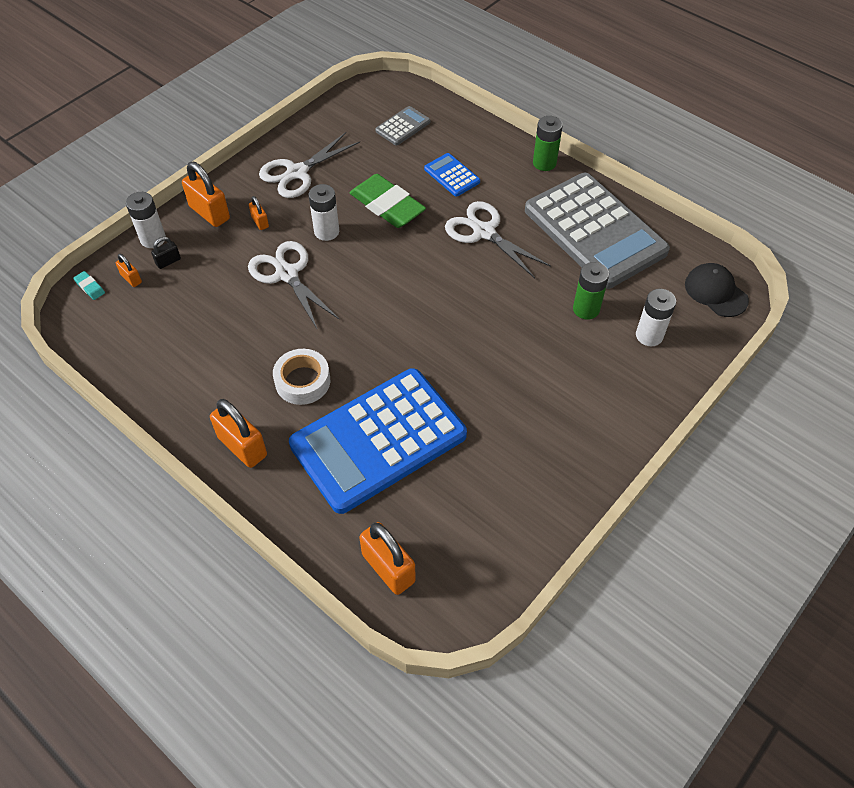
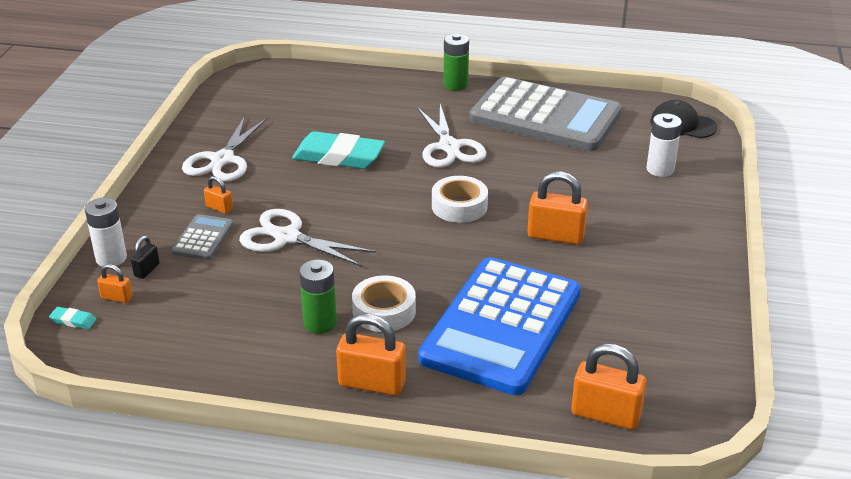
camera: 30 degrees left, 20 degrees down
(209, 213) = (156, 218): orange padlock -> orange padlock (555, 236)
(326, 231) = (297, 193): white battery -> none
(387, 205) = (338, 156): green eraser -> turquoise eraser
(403, 126) = (297, 97): grey calculator -> grey calculator (203, 238)
(442, 300) = (459, 206): none -> white tape
(452, 175) = (379, 117): blue calculator -> none
(484, 232) = (449, 147): white scissors -> white scissors turned 120 degrees counterclockwise
(586, 309) = (591, 170): green battery -> green battery (320, 323)

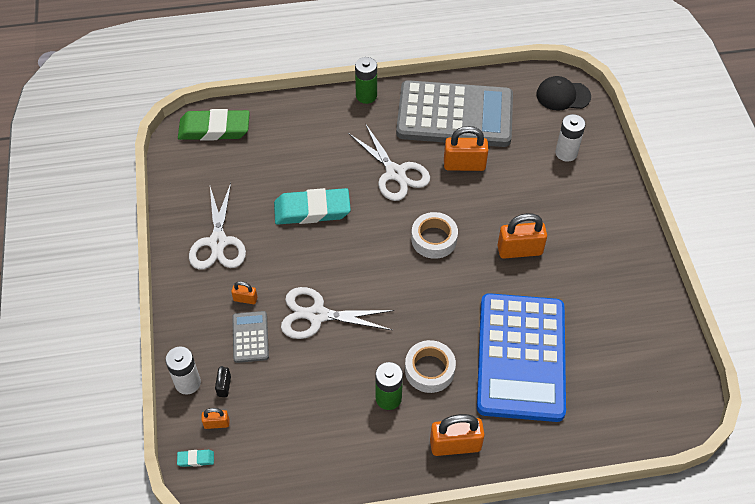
camera: 20 degrees left, 20 degrees up
(279, 79) = (214, 129): none -> green eraser
(605, 415) = (627, 418): orange padlock -> orange padlock (464, 165)

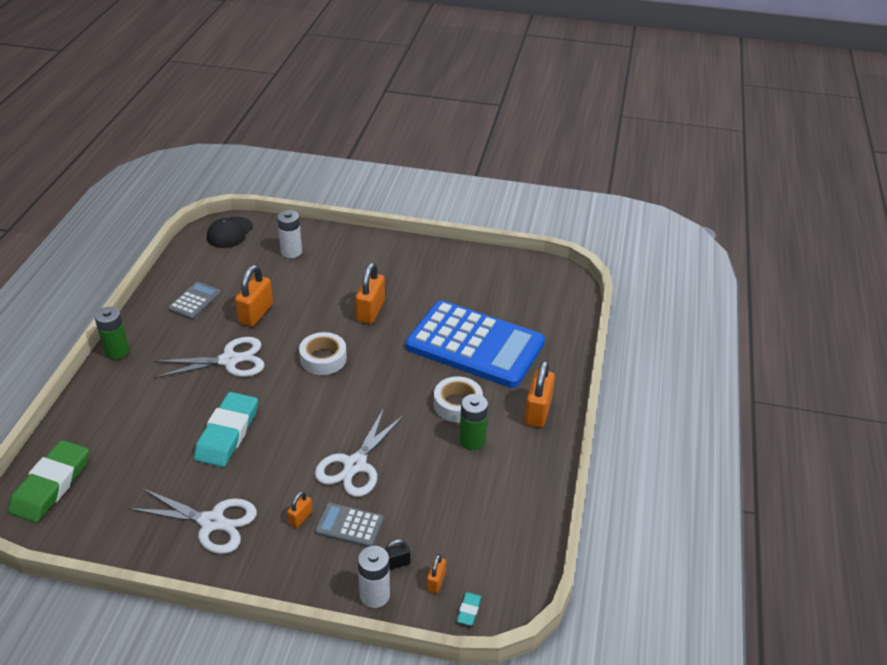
camera: 70 degrees left, 15 degrees down
(224, 386) = (395, 563): black padlock -> black padlock turned 45 degrees counterclockwise
(454, 115) = (195, 301): grey calculator -> grey calculator, size x0.41

